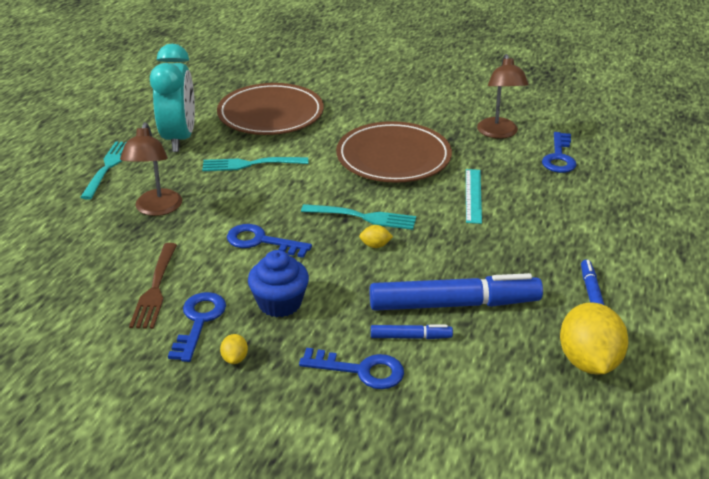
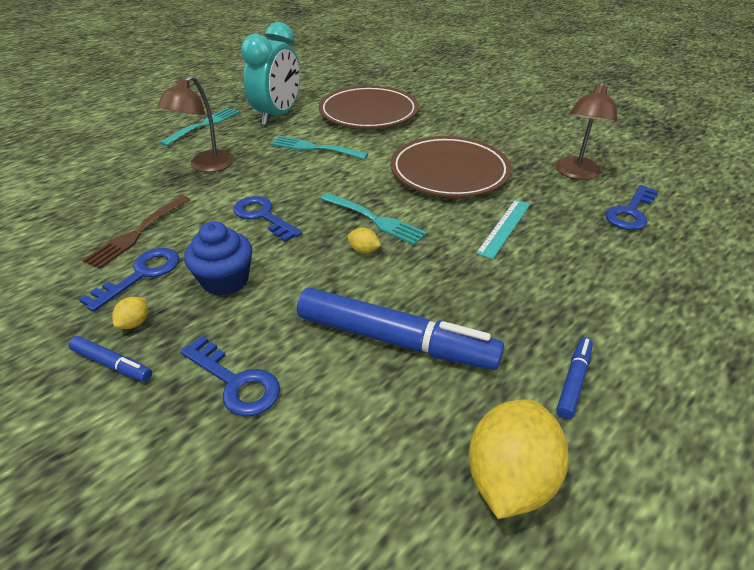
camera: 25 degrees right, 5 degrees up
(410, 337) = (318, 362): blue marker -> blue marker (112, 364)

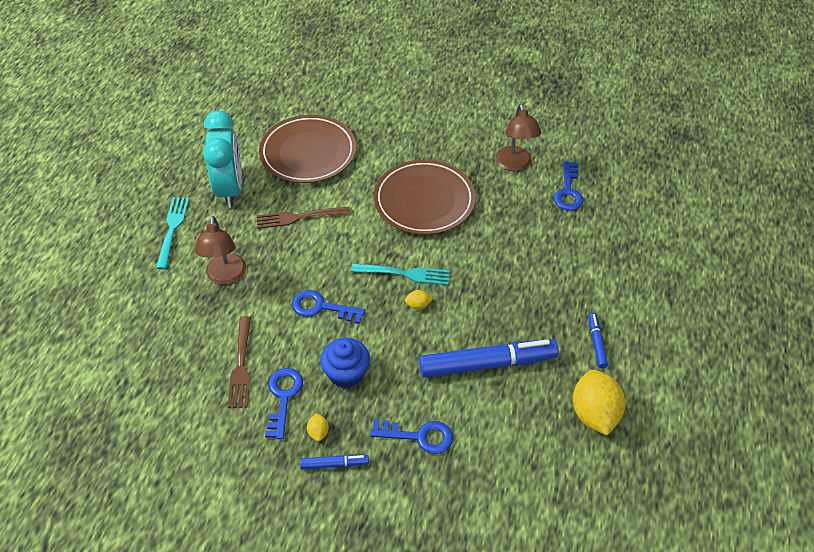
camera: 30 degrees left, 10 degrees up
(316, 148) = (300, 217): turquoise fork -> brown fork
(504, 227) = (496, 242): turquoise ruler -> none

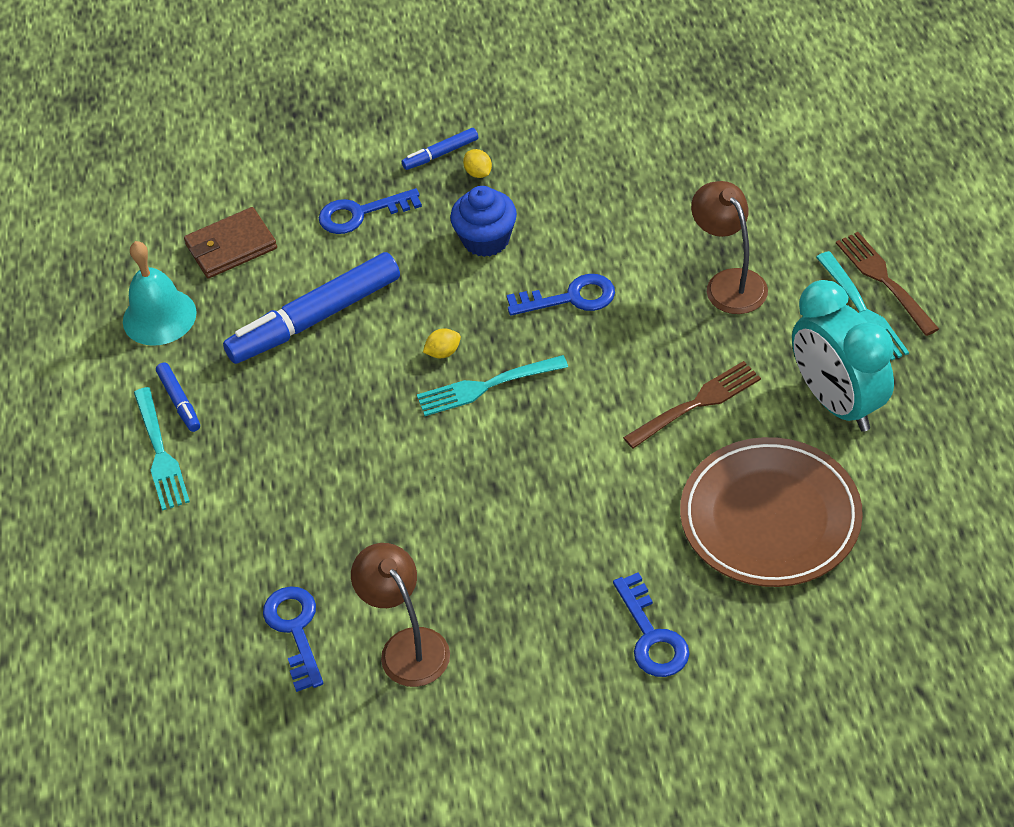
camera: 160 degrees right, 0 degrees up
(241, 365) = (620, 198): brown fork -> brown fork (885, 281)
(283, 397) = (543, 188): blue key -> blue key (652, 636)
(424, 201) = (524, 511): brown plate -> none
(524, 451) = (231, 247): none -> brown wallet
(594, 414) = (159, 317): yellow lemon -> turquoise bell
(617, 314) = (160, 452): none -> turquoise fork

